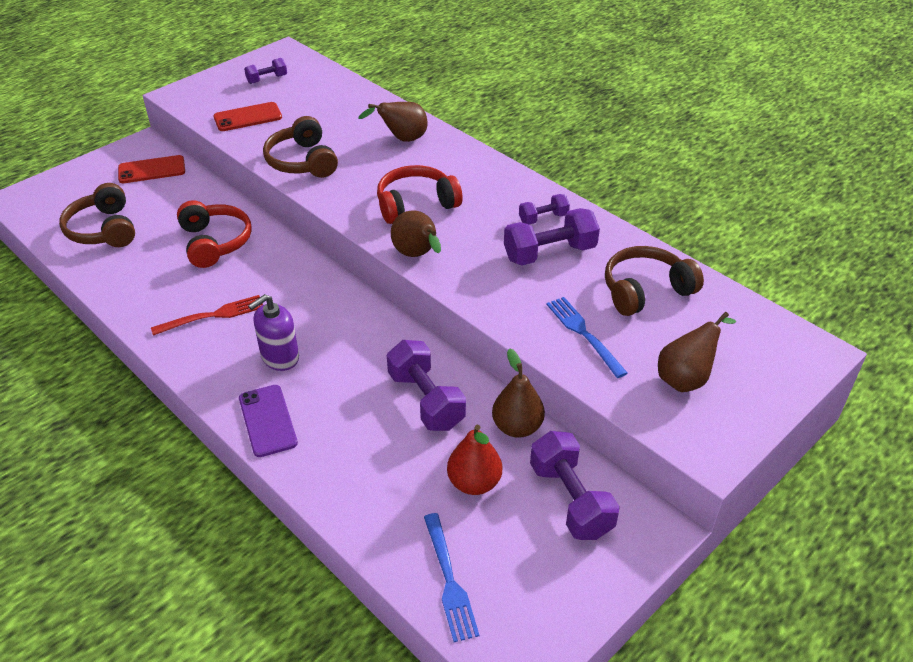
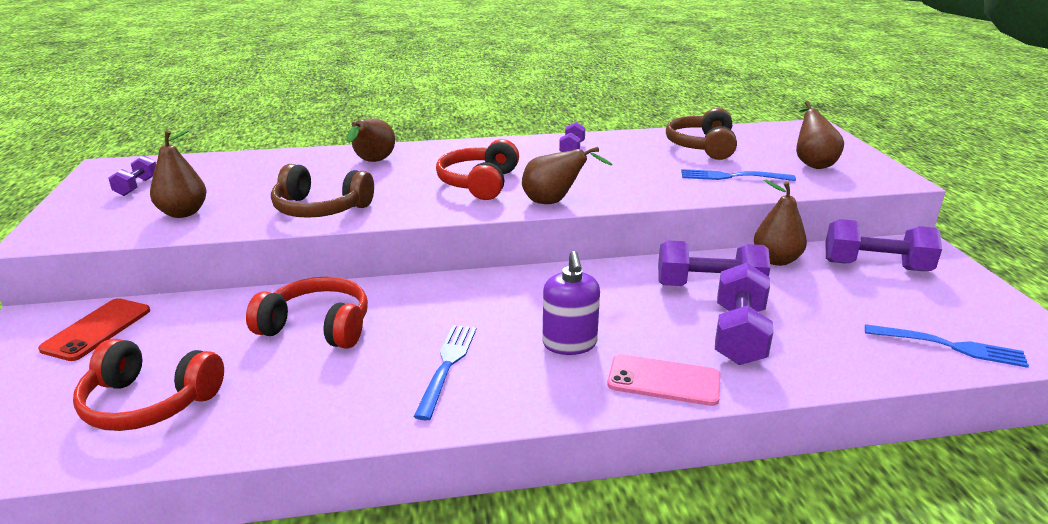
camera: 55 degrees left, 15 degrees down
(103, 230) = (149, 402): brown headphones -> red headphones
(213, 315) = (447, 366): red fork -> blue fork
(248, 117) = (183, 213): red phone -> brown pear
(267, 420) = (663, 380): purple phone -> pink phone
(474, 483) = (832, 298): red pear -> none
(549, 253) = (619, 159): purple dumbbell -> purple dumbbell (739, 335)

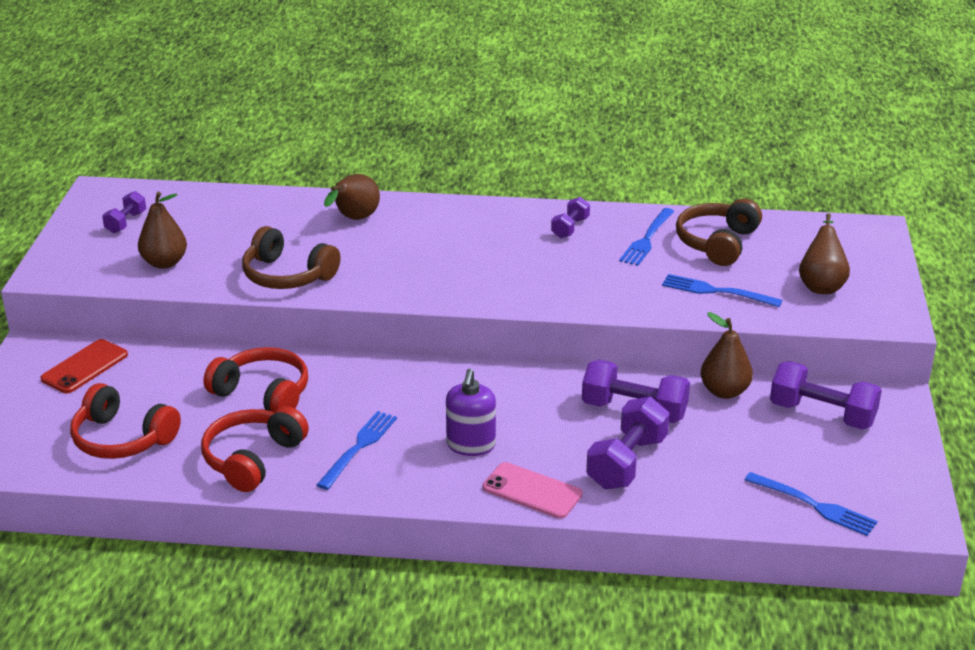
camera: 15 degrees right, 5 degrees up
(479, 183) = (449, 263): red headphones -> red headphones (252, 459)
(554, 202) = (511, 299): brown pear -> none
(643, 150) = (647, 239): none -> blue fork

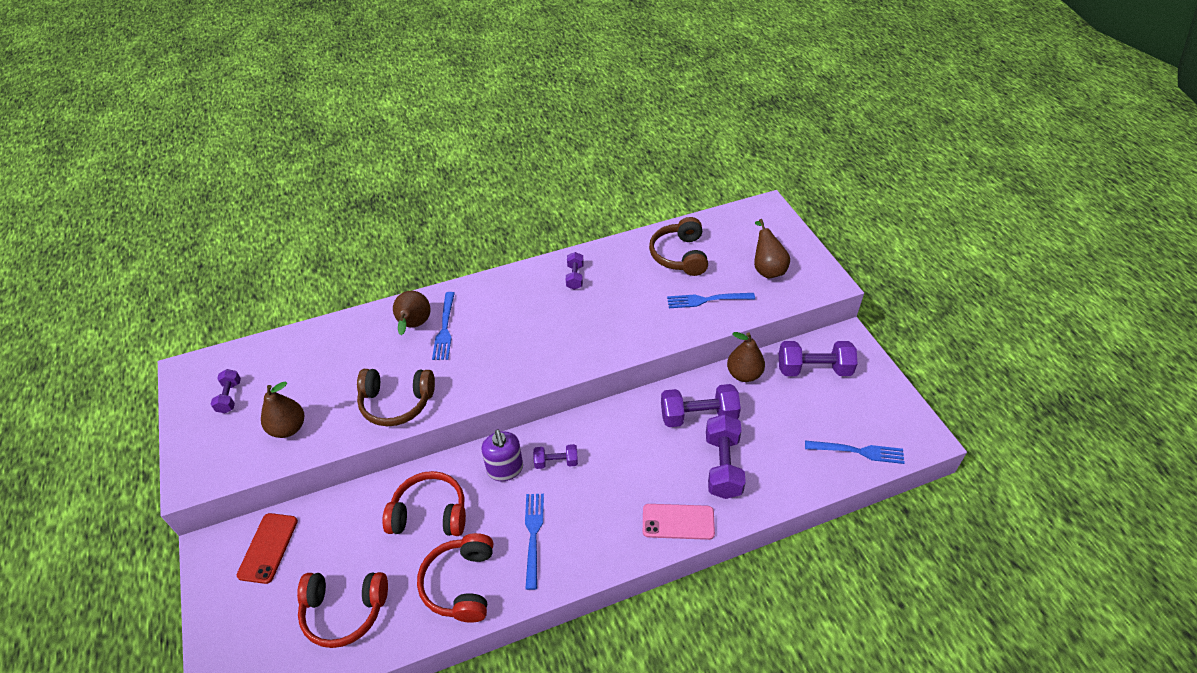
camera: 25 degrees left, 15 degrees up
(432, 397) = (556, 462): none -> purple dumbbell
(471, 445) = (611, 497): purple soap dispenser -> purple soap dispenser (505, 469)
(647, 239) = (632, 268): blue fork -> blue fork (445, 328)

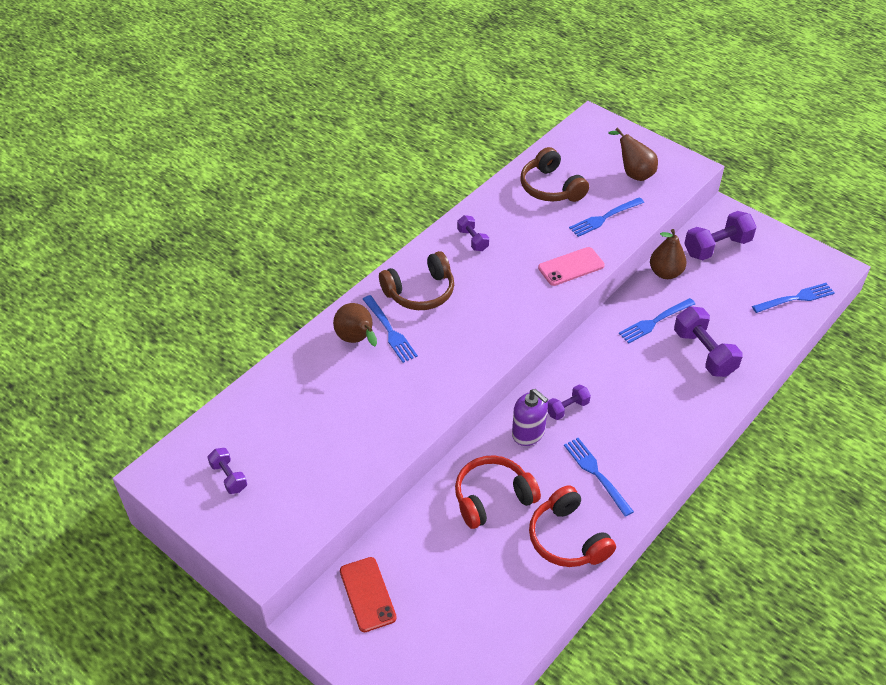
camera: 30 degrees left, 0 degrees up
(288, 428) = (317, 477): brown pear -> none
(344, 611) = (485, 608): red headphones -> none
(396, 403) = (402, 412): brown headphones -> brown headphones (420, 292)
(678, 522) = (702, 410): pink phone -> pink phone (571, 267)
(698, 416) = (655, 321): purple dumbbell -> blue fork

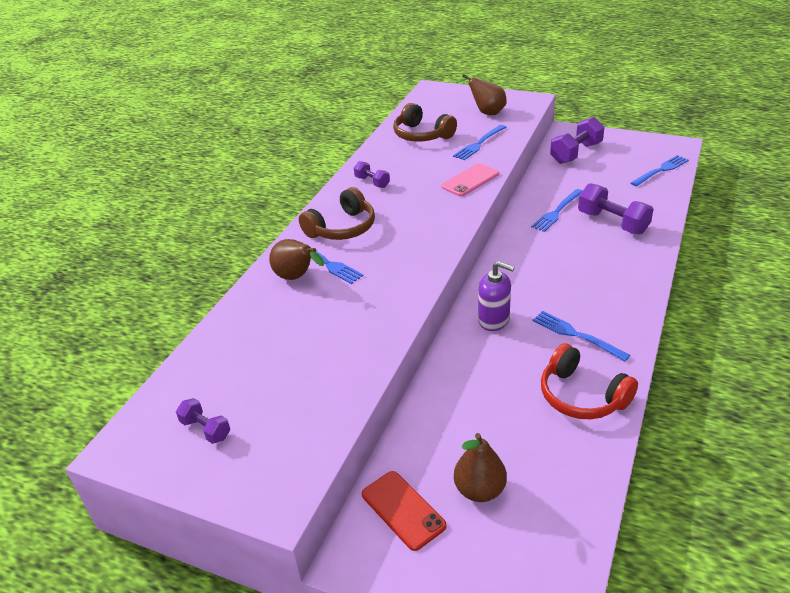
camera: 15 degrees left, 10 degrees down
(492, 498) = (489, 382): red headphones -> none
(567, 408) = (519, 291): purple dumbbell -> none
(665, 273) = (545, 178): brown pear -> brown pear (479, 490)

